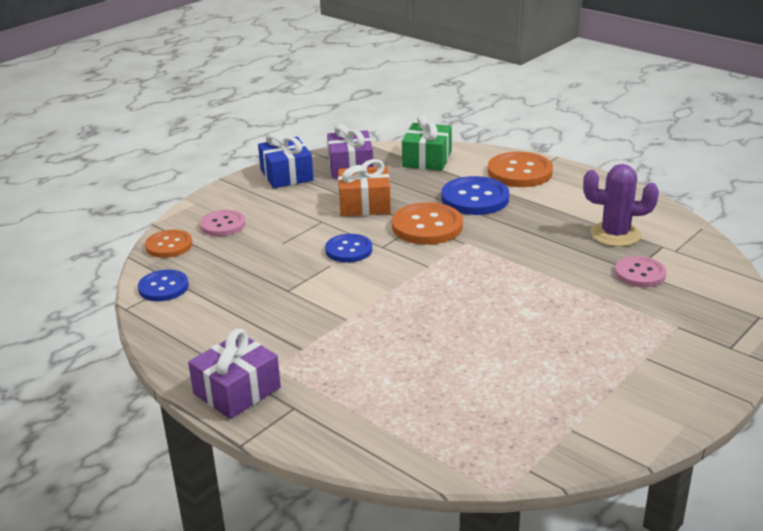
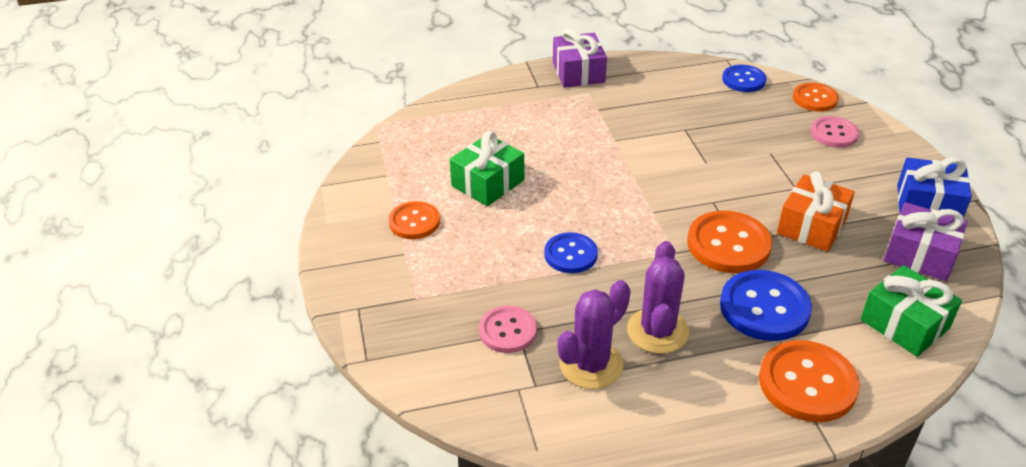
camera: 125 degrees right, 10 degrees up
(348, 250) = (723, 181): blue button -> blue button (570, 254)
(499, 359) = (487, 183): none -> green gift
(551, 224) = (657, 331): none -> purple cactus
(605, 373) = (414, 222): none -> orange button

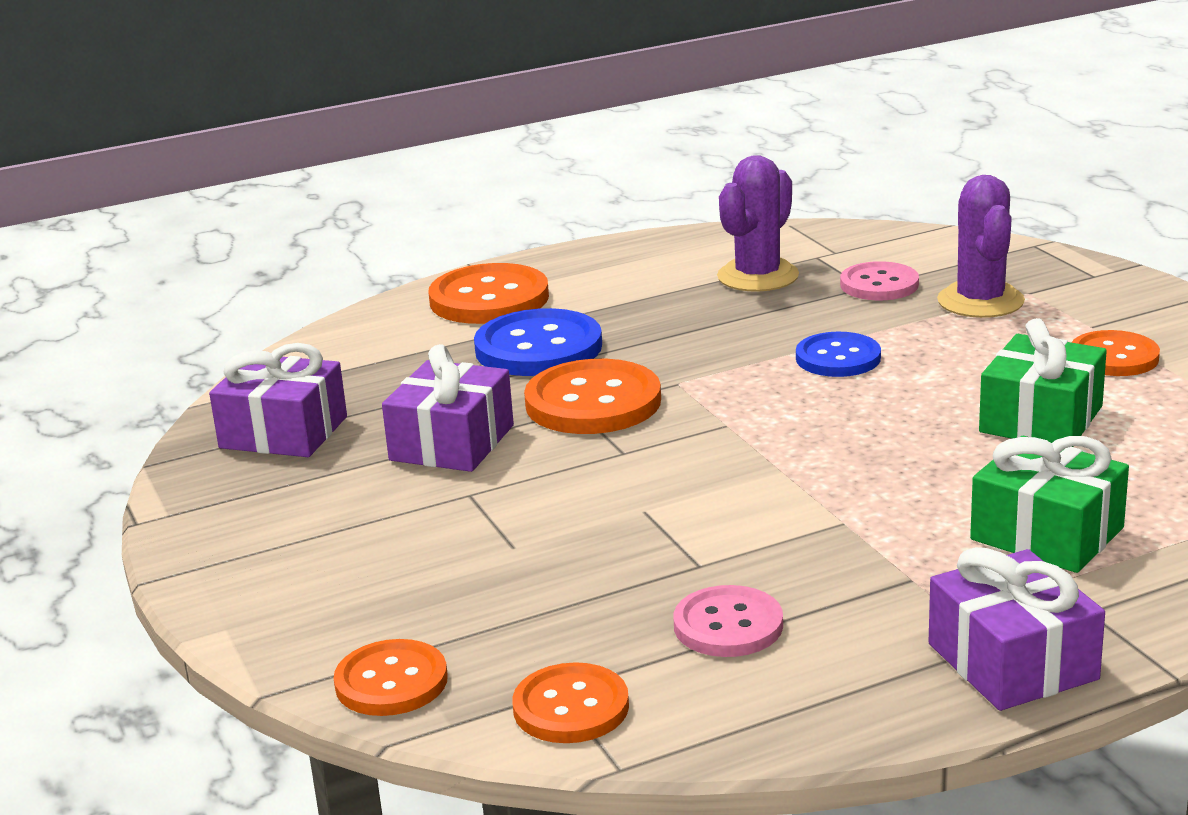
camera: 170 degrees right, 15 degrees down
(657, 331) = (683, 310): purple cactus -> purple cactus (980, 301)
(743, 80) = (571, 707): blue button -> orange button
(811, 226) = (452, 443): orange gift -> purple gift
(834, 133) = (368, 603): pink button -> pink button (728, 625)
(904, 324) = (344, 360): green gift -> green gift (1047, 534)
(928, 204) = (230, 502): blue gift -> none

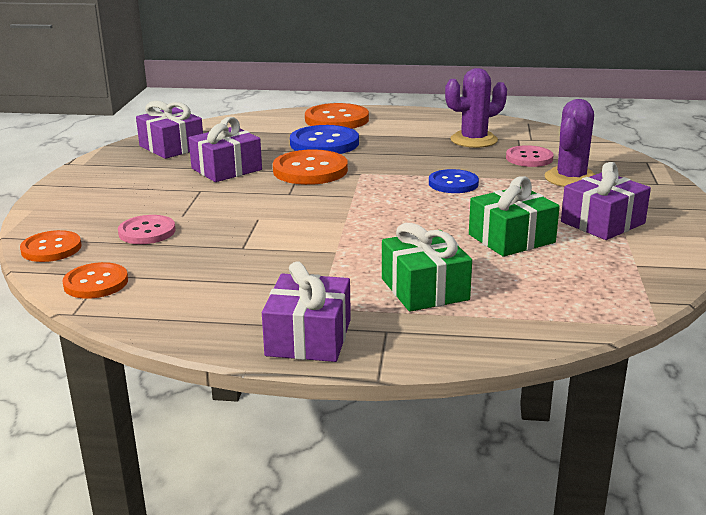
camera: 30 degrees right, 0 degrees up
(728, 625) = (211, 275): pink button -> pink button (147, 232)
(1114, 357) = (602, 222): orange button -> purple gift

